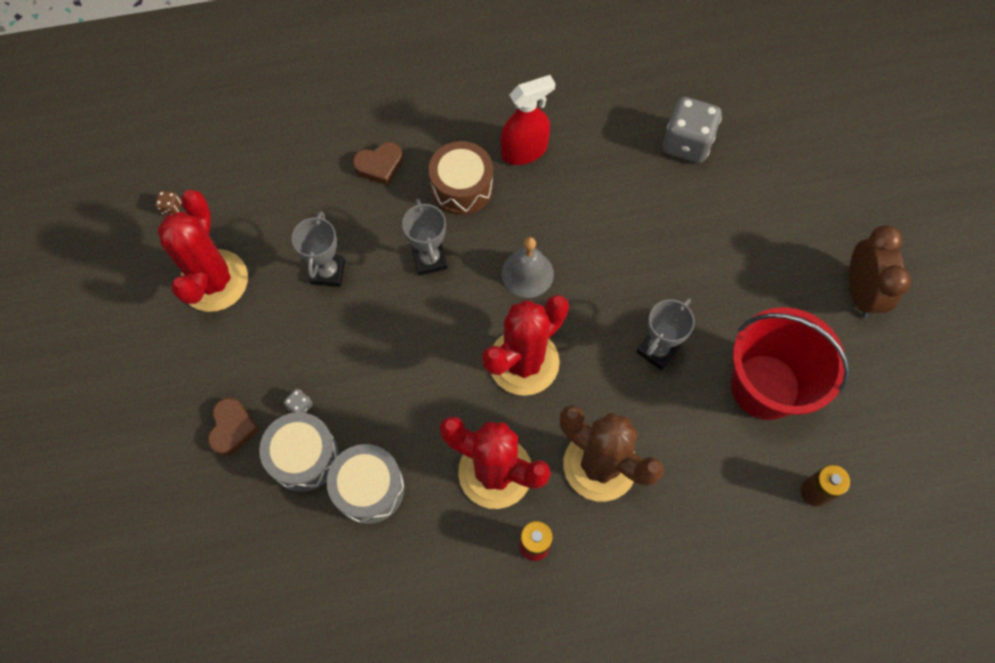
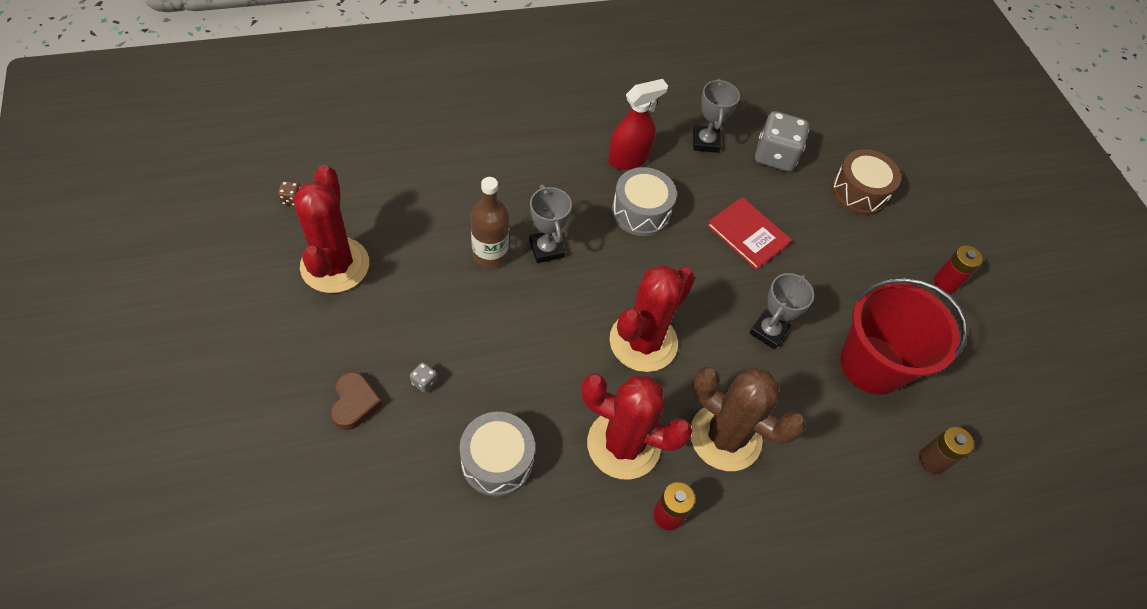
camera: 10 degrees left, 10 degrees down
(304, 457) = (429, 430): grey drum -> grey drum (641, 212)
(328, 272) = (448, 259): grey trophy -> grey trophy (705, 142)
(371, 266) = (490, 254): none -> brown bottle
(379, 165) = (494, 167): brown heart -> none
(462, 187) = (573, 187): brown drum -> brown drum (859, 192)
(527, 273) = (640, 262): grey bell -> none
(647, 238) = (748, 234): none -> red book
(860, 292) = (945, 283): brown clock -> red battery

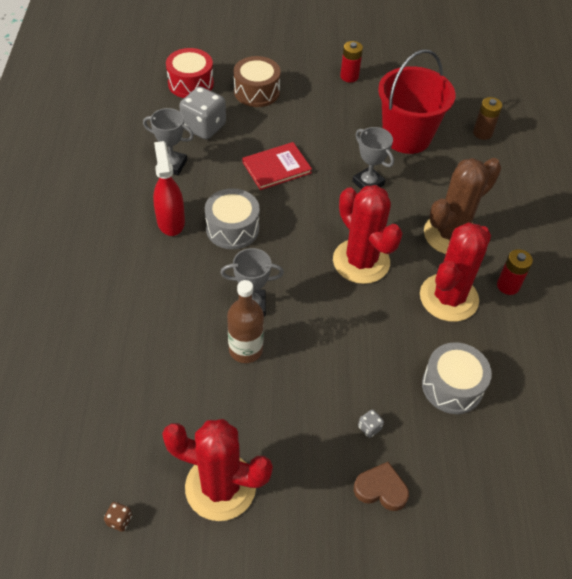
camera: 70 degrees left, 5 degrees down
(835, 130) = (190, 83): none -> red drum

